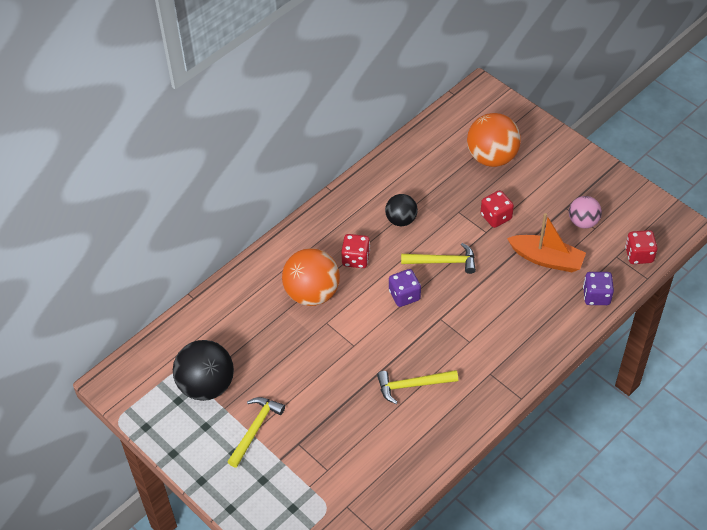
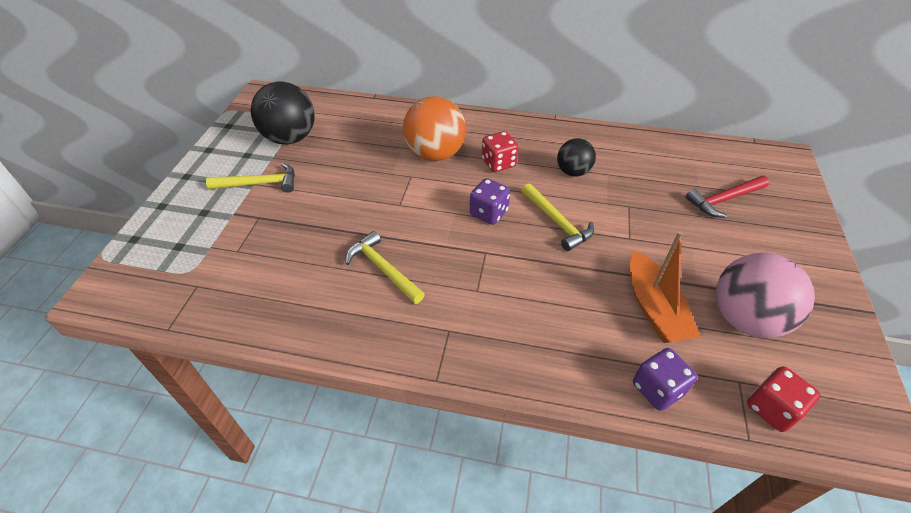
camera: 55 degrees right, 5 degrees down
(492, 157) = (723, 200): orange ball -> red hammer
(496, 217) = (657, 237): red dice -> none
(583, 222) = (745, 318): pink ball -> pink ball, size x1.70

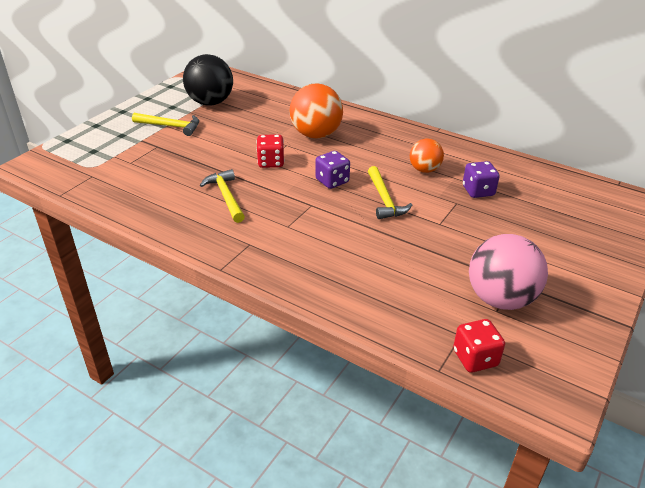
camera: 20 degrees right, 10 degrees down
(498, 163) = (364, 151): red dice -> red dice (271, 162)
(573, 172) = (424, 170): black ball -> orange ball
(654, 308) = (424, 272): orange boat -> none
(657, 389) = (386, 320): purple dice -> purple dice (478, 191)
(723, 200) = (549, 218): red hammer -> none

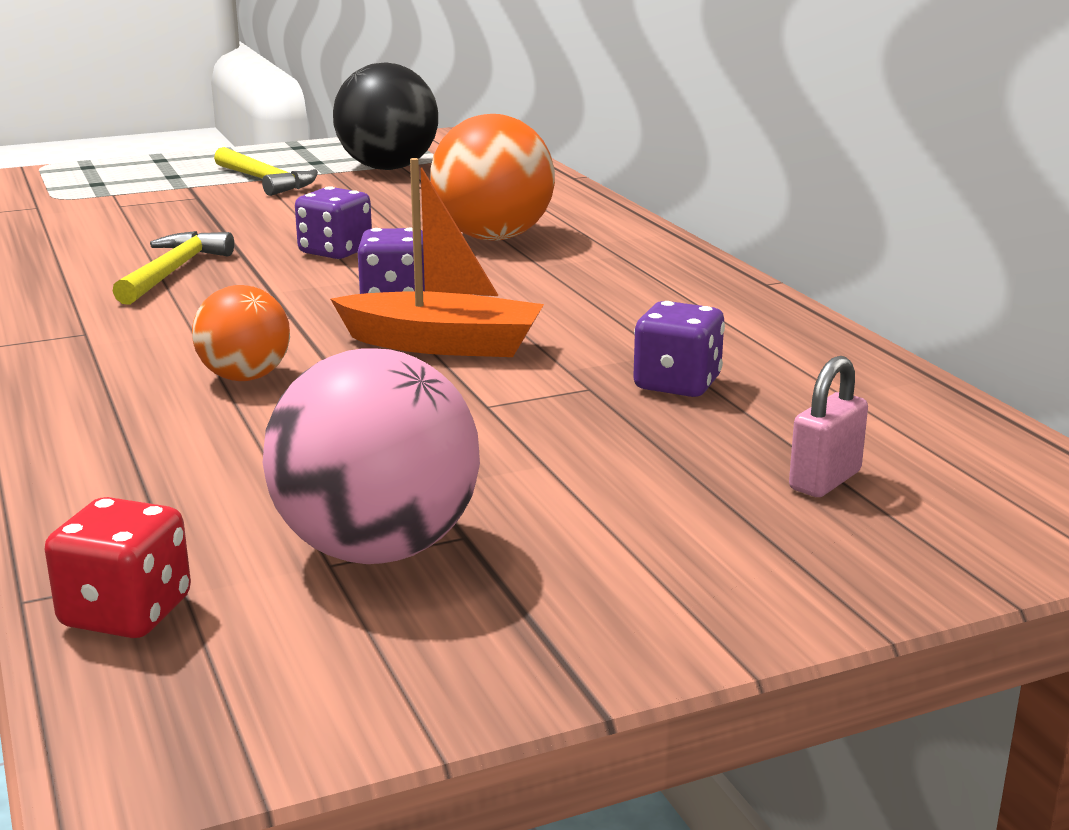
camera: 35 degrees right, 15 degrees down
(271, 162) = (335, 252): red dice -> purple dice
(384, 200) = (443, 345): yellow hammer -> orange boat
(424, 170) = (618, 327): orange ball -> orange ball (245, 377)
(566, 217) = (824, 480): none -> pink padlock

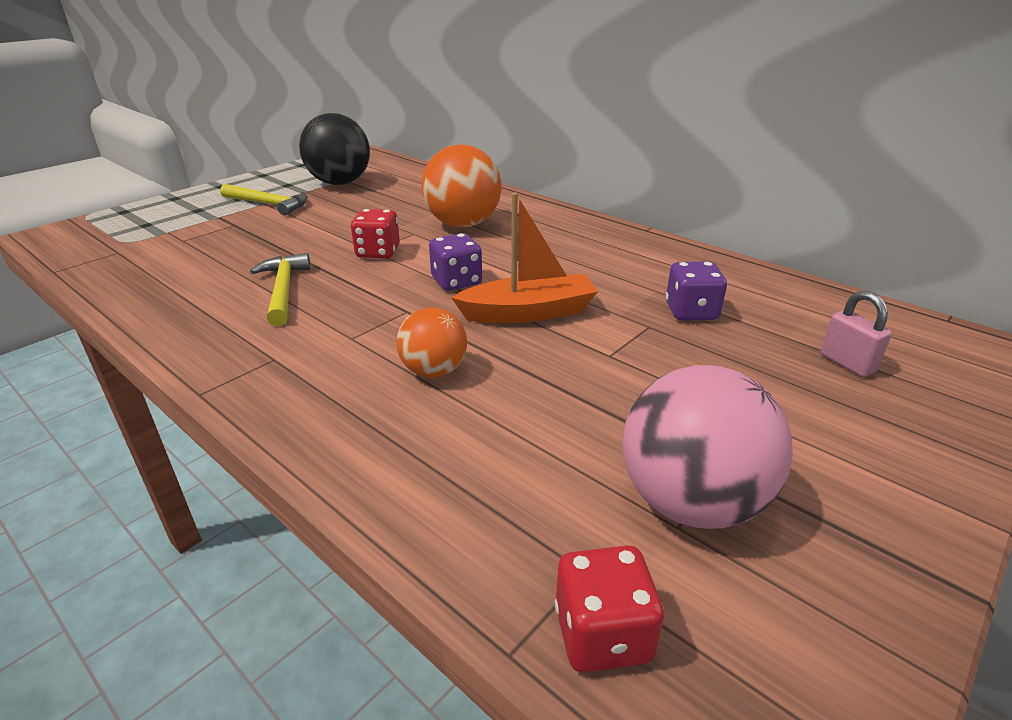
camera: 25 degrees left, 10 degrees up
(335, 252) = (378, 252): purple dice -> red dice
(824, 480) = (846, 363): pink padlock -> pink padlock turned 45 degrees counterclockwise

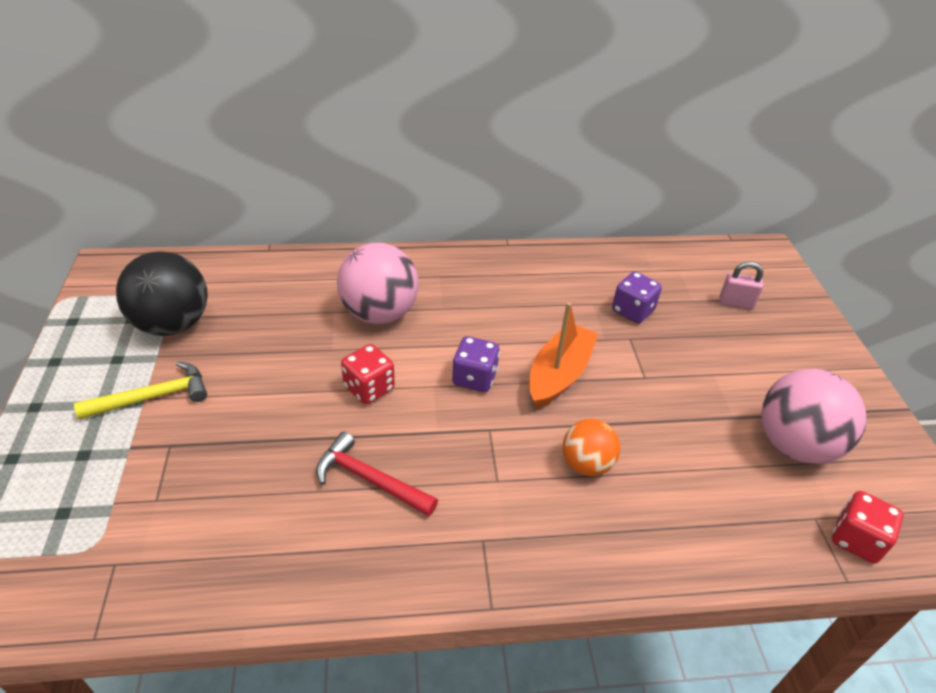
camera: 50 degrees left, 10 degrees up
(283, 290) = (369, 479): yellow hammer -> red hammer
(463, 224) = (379, 313): orange ball -> pink ball

